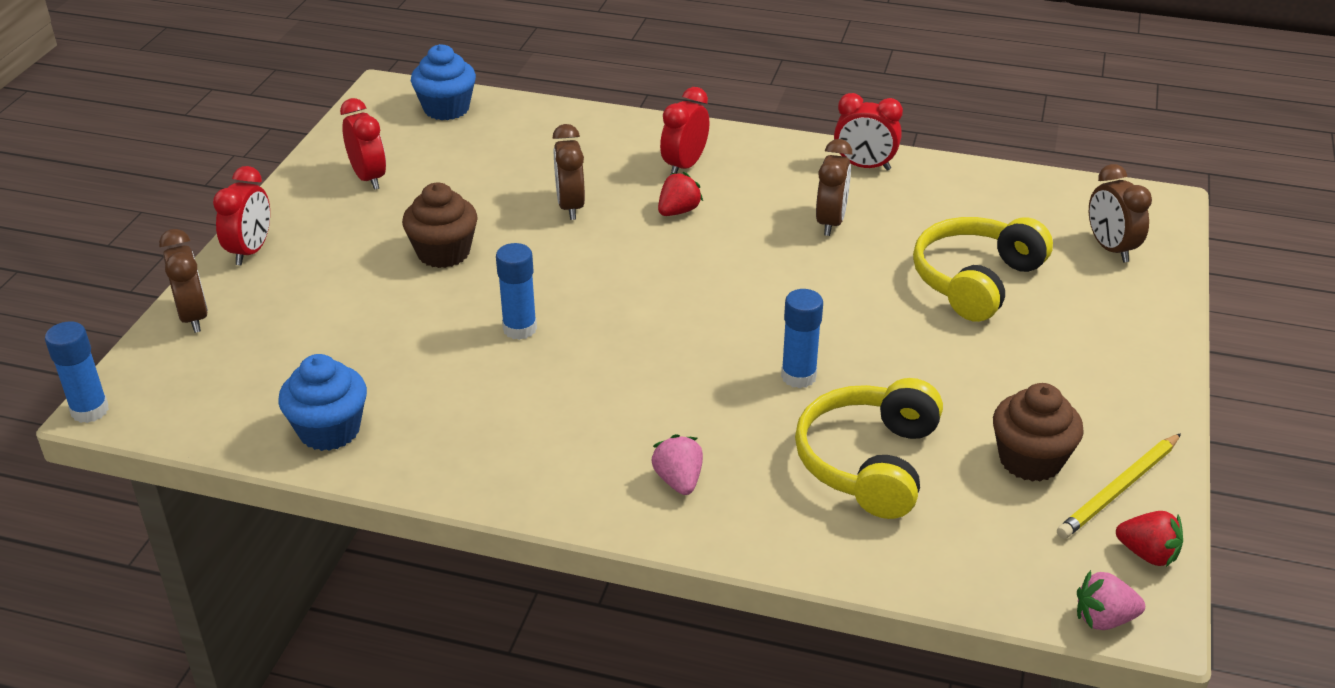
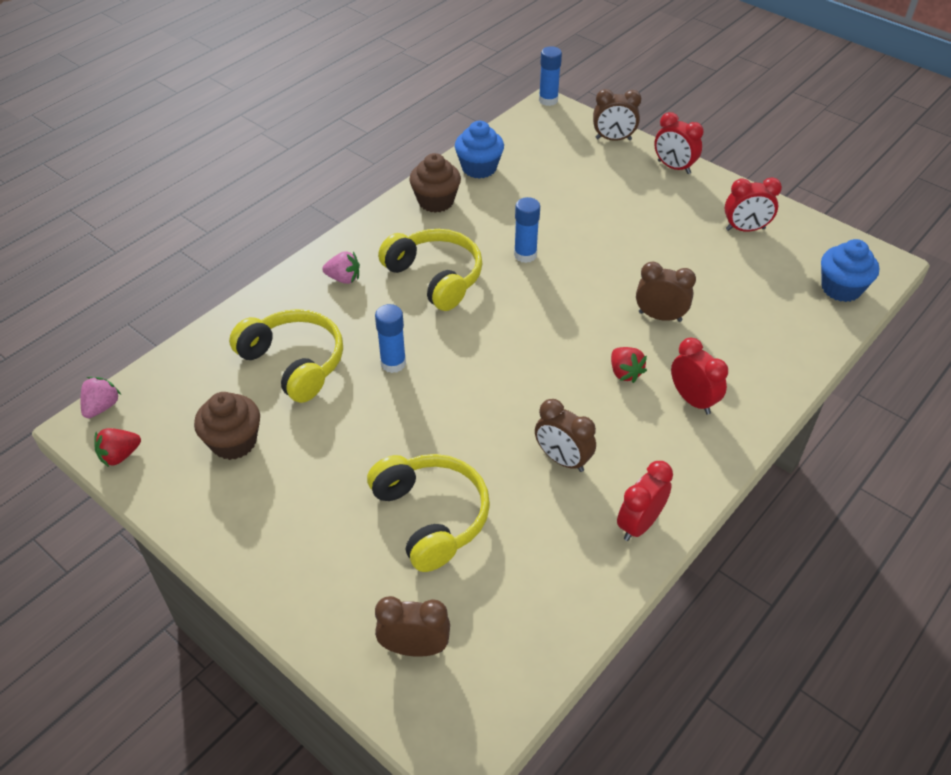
camera: 115 degrees right, 10 degrees up
(443, 253) = (630, 242): brown cupcake -> brown cupcake (436, 201)
(616, 393) = (435, 277): none -> yellow headphones
(1119, 489) = (174, 474): yellow pencil -> none

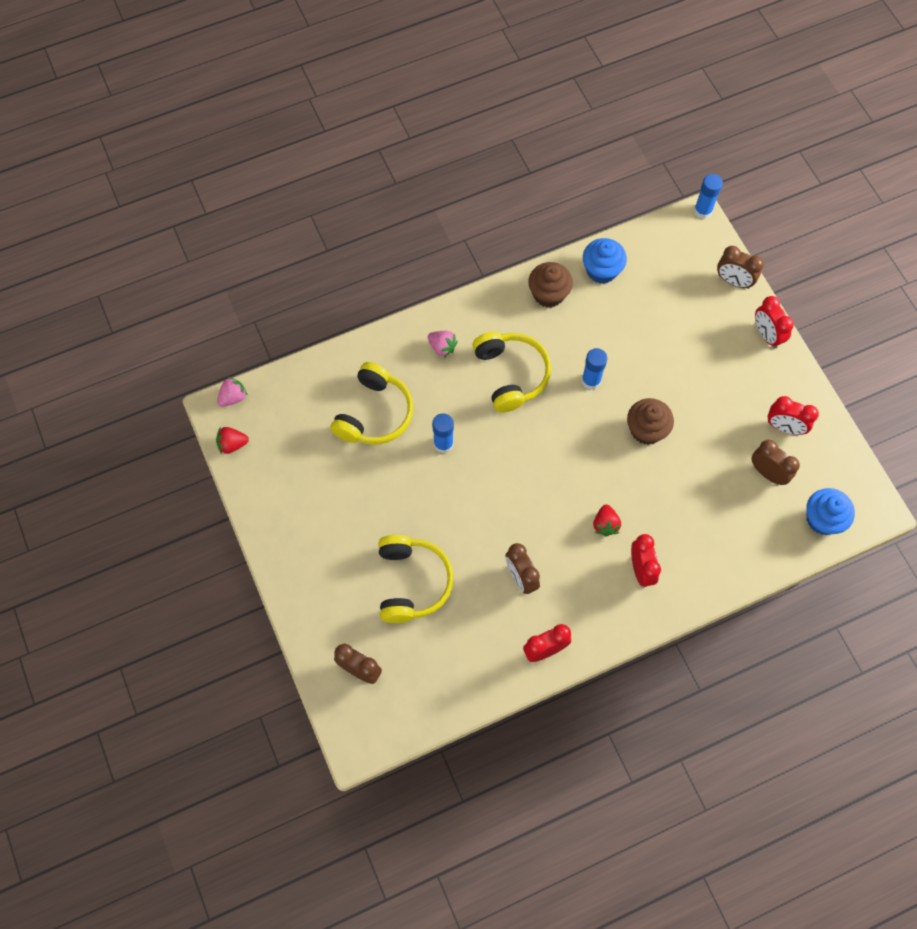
camera: 25 degrees right, 20 degrees up
(234, 442) = (309, 465): brown cupcake -> brown cupcake (646, 430)
(294, 363) = (374, 414): yellow headphones -> yellow headphones turned 45 degrees clockwise
(660, 316) = (661, 485): brown clock -> brown clock (767, 473)

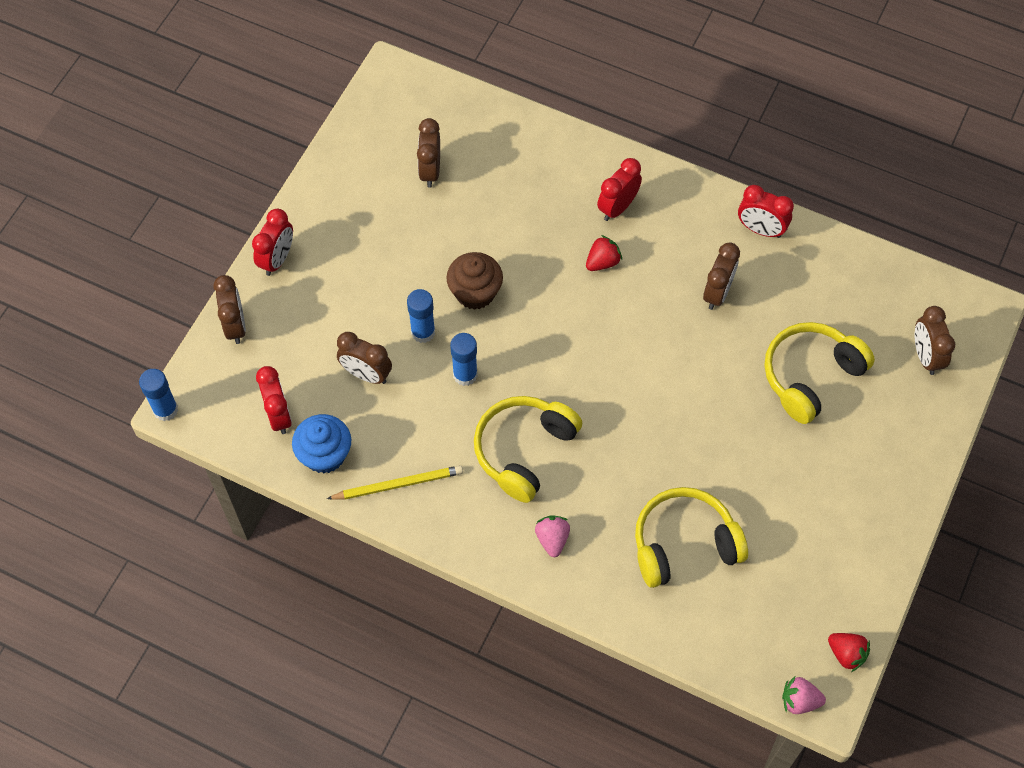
camera: 130 degrees left, 5 degrees down
(443, 444) = (654, 455): blue glue stick -> blue glue stick (423, 332)
(548, 294) = (398, 484): brown cupcake -> yellow pencil
(638, 328) = (366, 374): none -> brown clock
(784, 427) = (369, 186): red clock -> red clock (279, 415)
(822, 519) = (438, 105): blue cupcake -> none

